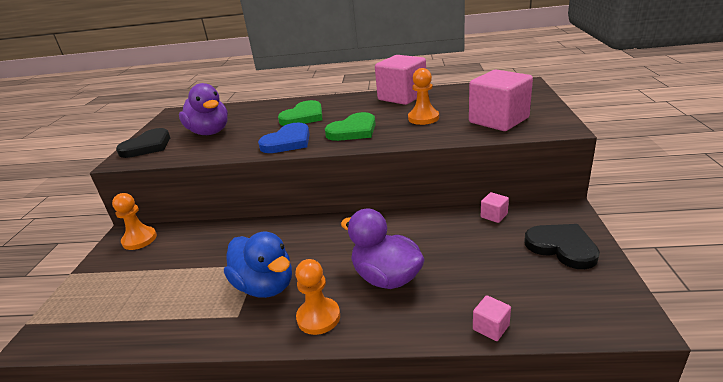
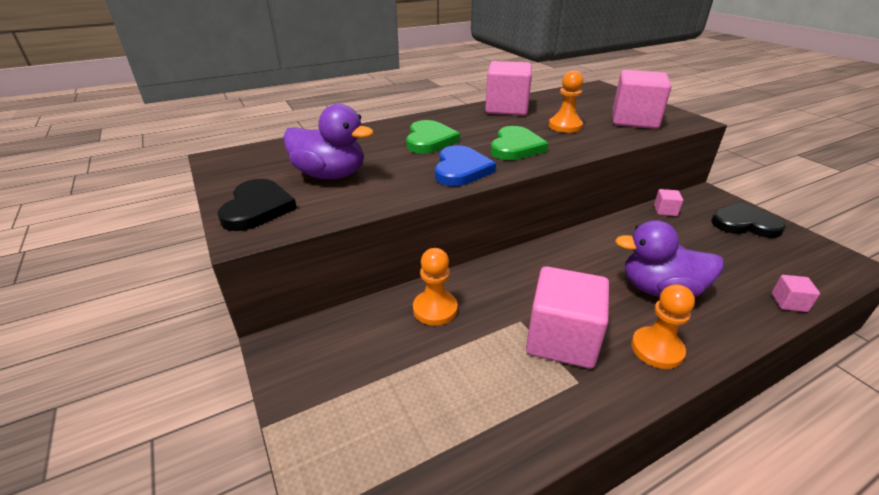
camera: 35 degrees left, 5 degrees up
(139, 239) = (316, 343): orange pawn -> orange pawn (435, 309)
(265, 286) = (562, 339): blue duck -> pink cube

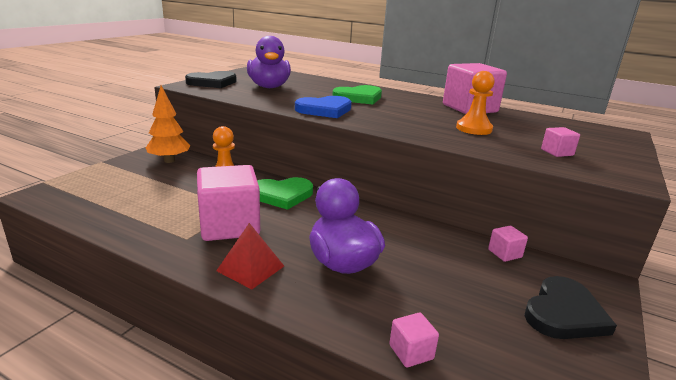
camera: 55 degrees right, 10 degrees down
(331, 345) = (169, 160): none -> orange tree
(515, 147) = (393, 119): green heart -> green heart (282, 195)
(634, 120) = (557, 152): pink cube -> pink cube, size x0.43
(657, 349) = (250, 268): orange pawn -> red pyramid
(744, 224) = (564, 313): black heart -> black heart turned 60 degrees clockwise

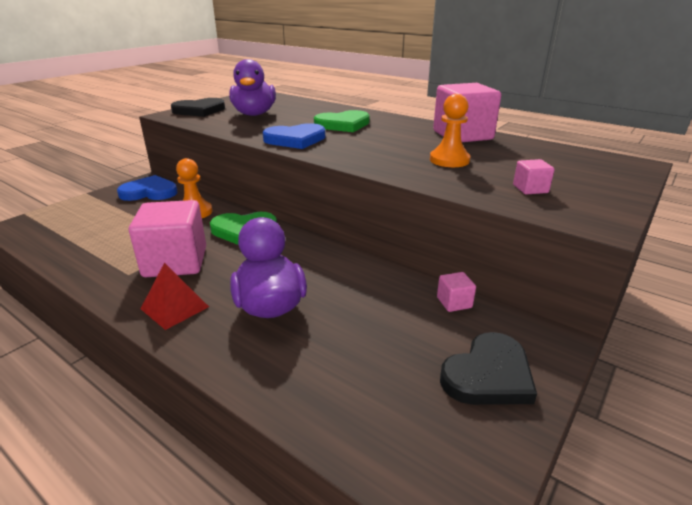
camera: 10 degrees right, 5 degrees up
(169, 160) = (149, 192): orange tree -> blue heart
(411, 352) = (294, 406): pink cube -> none

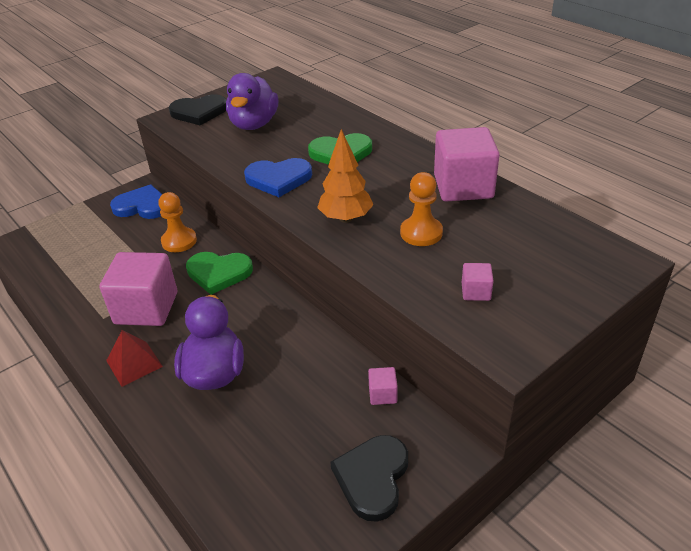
camera: 15 degrees right, 10 degrees up
(374, 156) = (346, 218): none -> orange tree
(488, 375) = (372, 478): black heart -> black heart turned 135 degrees clockwise

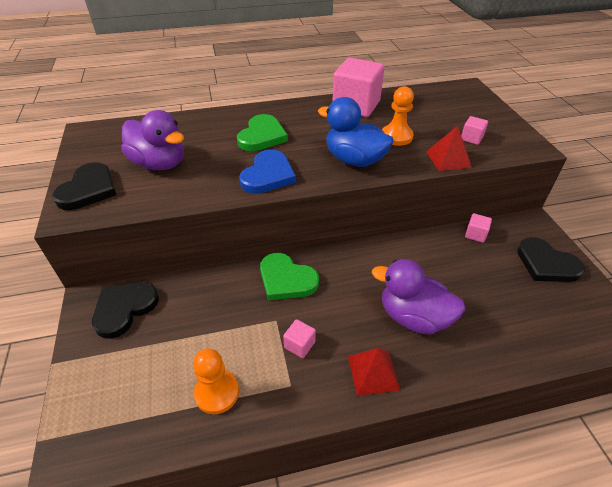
camera: 65 degrees left, 5 degrees up
(142, 206) = (124, 309): blue heart -> black heart
(146, 308) = (299, 345): pink cube -> pink cube, size x0.43
(179, 241) = (215, 294): orange pawn -> orange pawn (217, 392)
(219, 273) = (286, 279): green heart -> green heart turned 90 degrees clockwise
(346, 218) = (354, 160): orange tree -> blue duck
(406, 283) = (448, 159): none -> red pyramid

